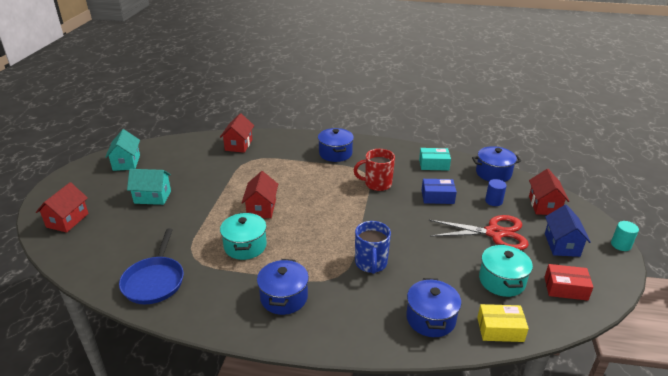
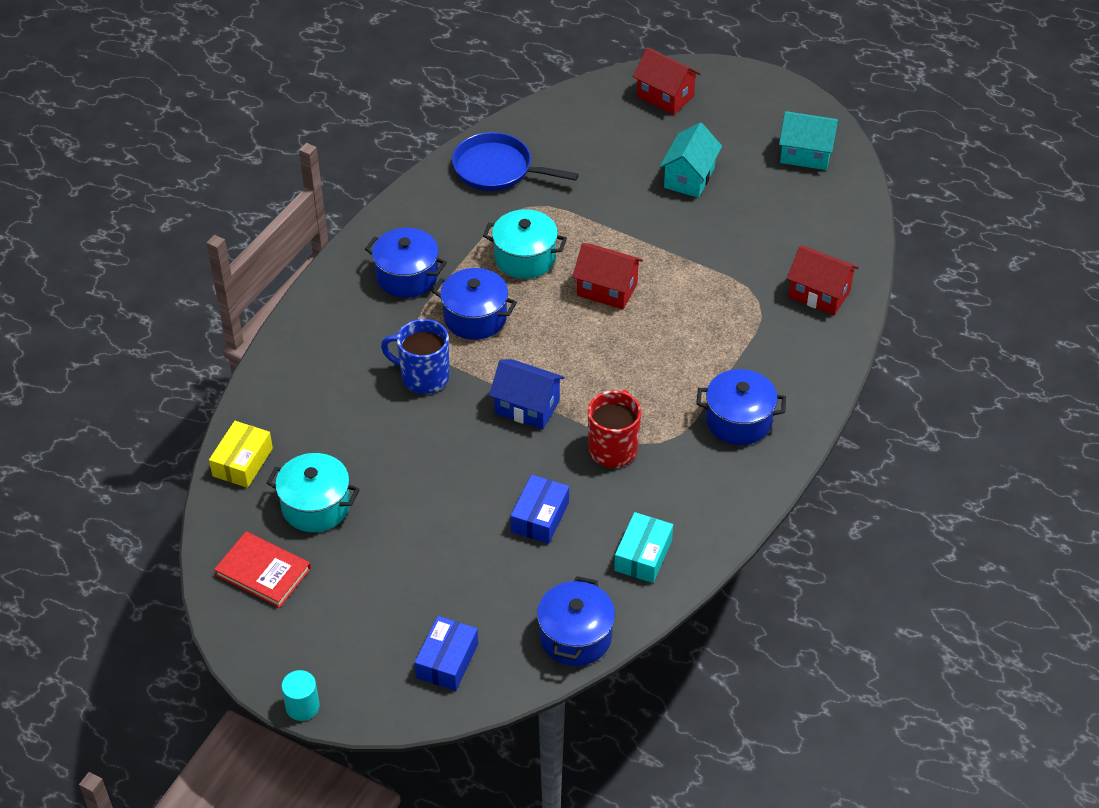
camera: 110 degrees right, 15 degrees up
(430, 319) = (297, 402): blue pot -> blue pot (475, 317)
(493, 201) = (492, 591): blue cylinder -> none
(494, 233) = (413, 549): red scissors -> none
(544, 205) = (447, 661): red house -> blue box
(561, 245) = (344, 624): blue house -> blue house (527, 407)
(565, 288) = (263, 572): red box -> red book

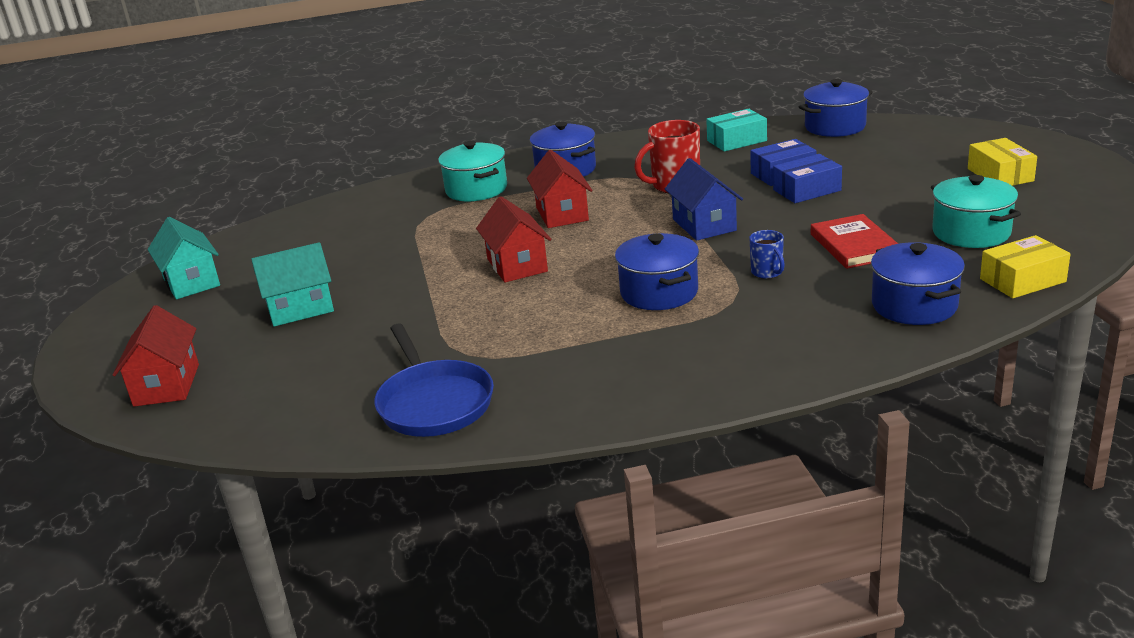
camera: 130 degrees left, 20 degrees down
(263, 572) = (1060, 214): red book -> red book (854, 245)
(302, 706) = (1082, 151): turquoise cylinder -> none
(350, 616) = (1000, 175): none -> yellow box
(407, 276) = (677, 350): blue pot -> blue pot (914, 305)
(423, 377) = (767, 272): blue mug -> blue mug, size x0.55
(447, 661) = (942, 140): blue box -> blue box (807, 190)
(525, 258) = (543, 315): turquoise pot -> turquoise pot (476, 189)
(819, 294) = (382, 204): red house -> red house (562, 214)

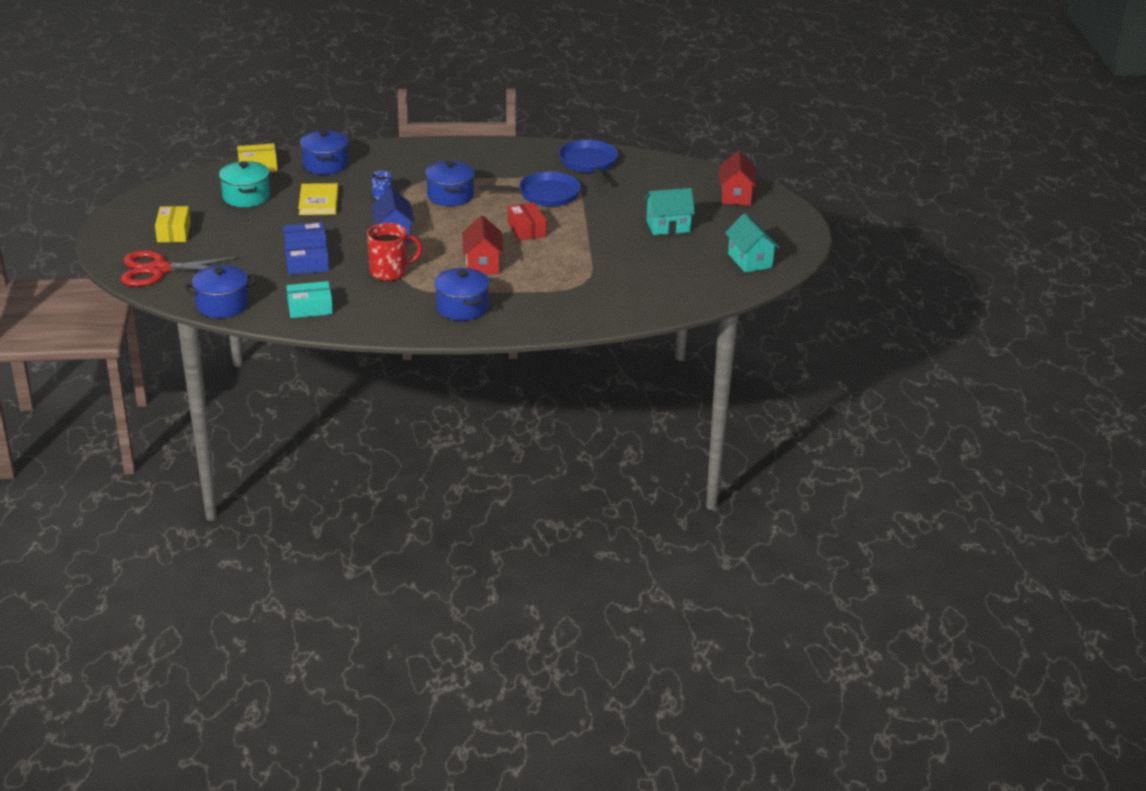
camera: 175 degrees left, 5 degrees up
(476, 189) = (539, 302): turquoise pot -> none
(503, 324) = (545, 194): none -> blue pan
(517, 265) = (526, 229): red house -> red box
(854, 245) = (318, 202): red book -> yellow book
(953, 140) = (159, 270): none -> red scissors

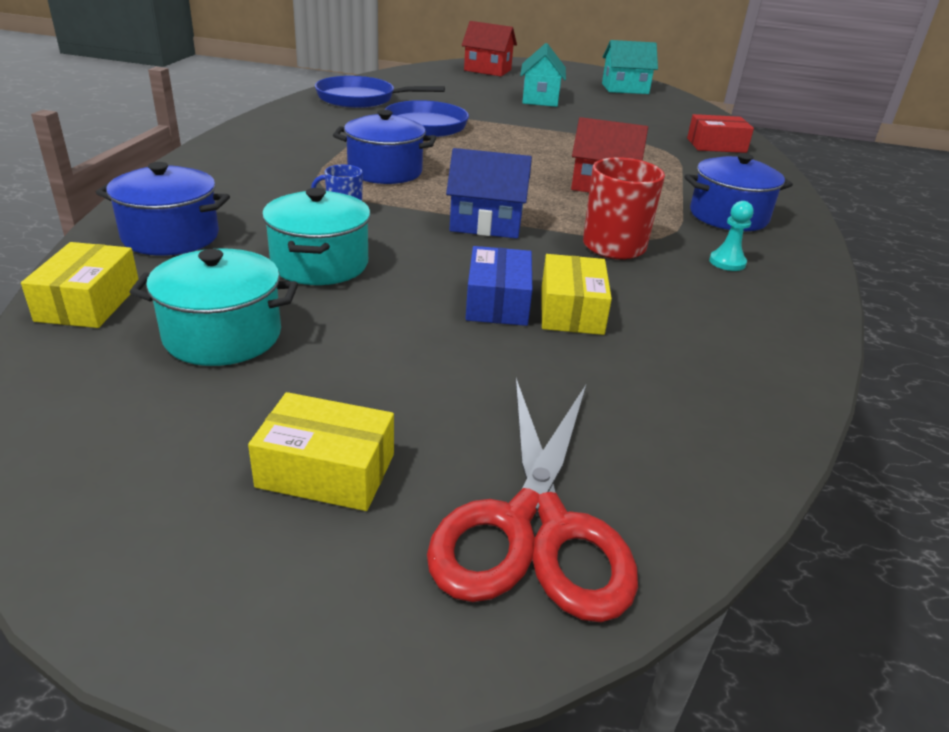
camera: 75 degrees left, 0 degrees up
(222, 305) = (733, 436): blue pot -> none
(307, 265) = (571, 310): blue box -> yellow box
(310, 308) = (739, 331): turquoise box -> none
(318, 202) = (320, 264): yellow book -> turquoise pot
(389, 306) = (727, 262): none -> turquoise pawn
(526, 229) = (515, 150): red box -> red box (716, 145)

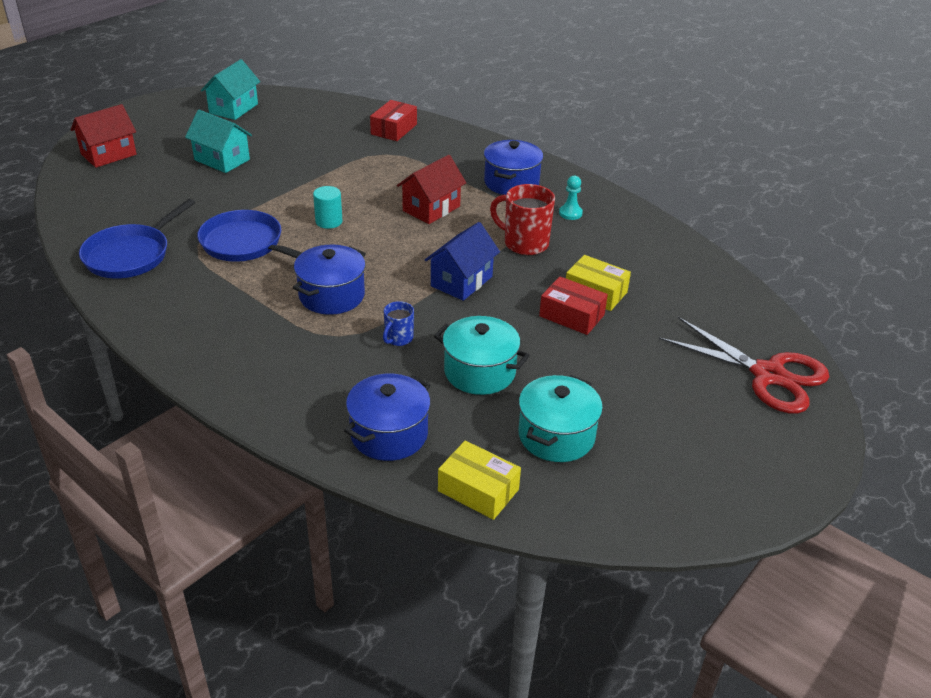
camera: 60 degrees left, 5 degrees up
(326, 470) = (706, 426): yellow box -> none
(497, 302) = (571, 315): blue box -> red box
(507, 149) = (329, 221): none -> turquoise cylinder

